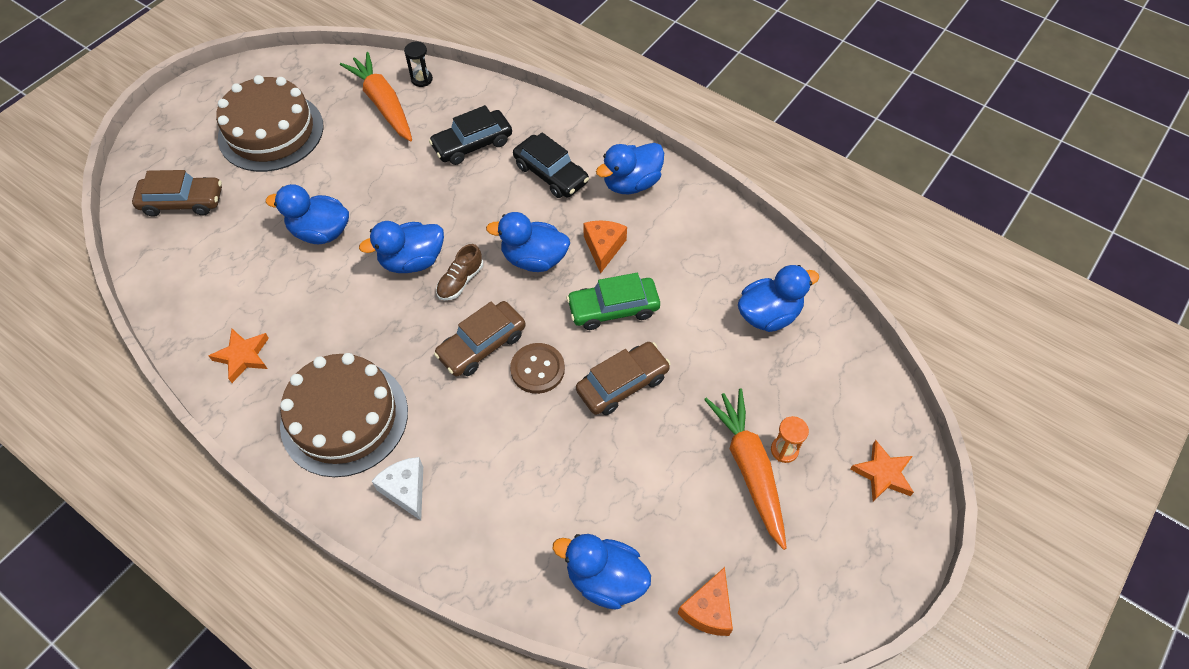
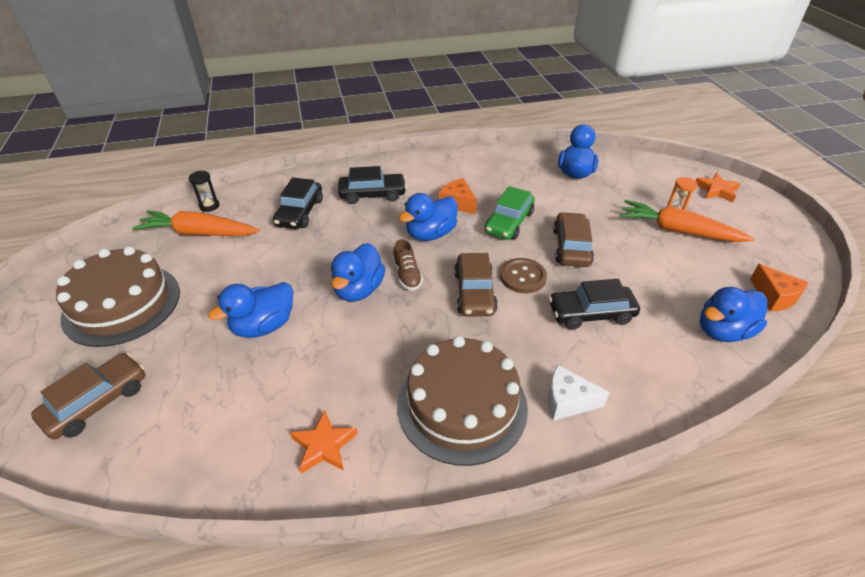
camera: 50 degrees left, 15 degrees down
(533, 452) = (591, 313): none -> black car
(631, 183) = (423, 170): blue duck -> none

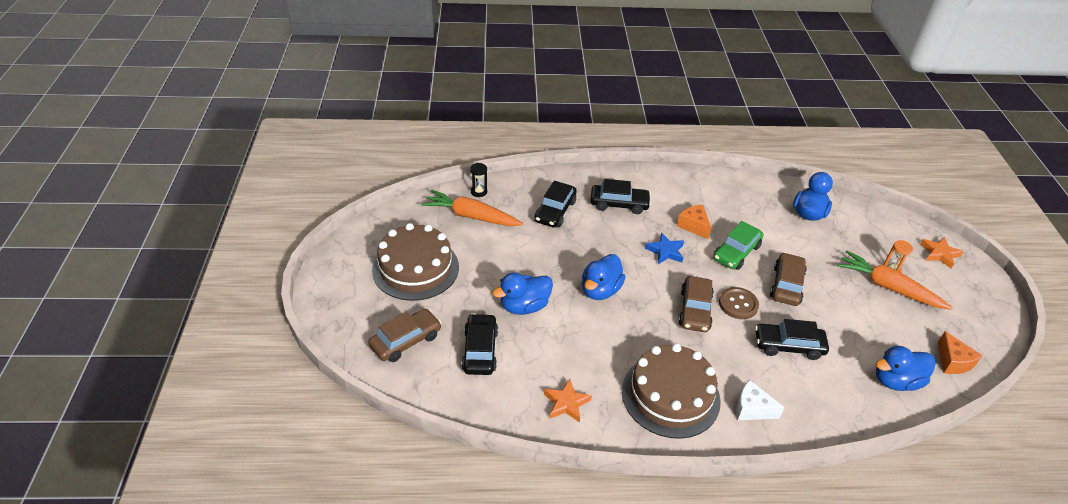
camera: 10 degrees right, 0 degrees up
(203, 395) = (480, 350): none -> black car
(407, 275) = (641, 285): brown shoe -> none
(430, 234) = (665, 251): blue duck -> blue star

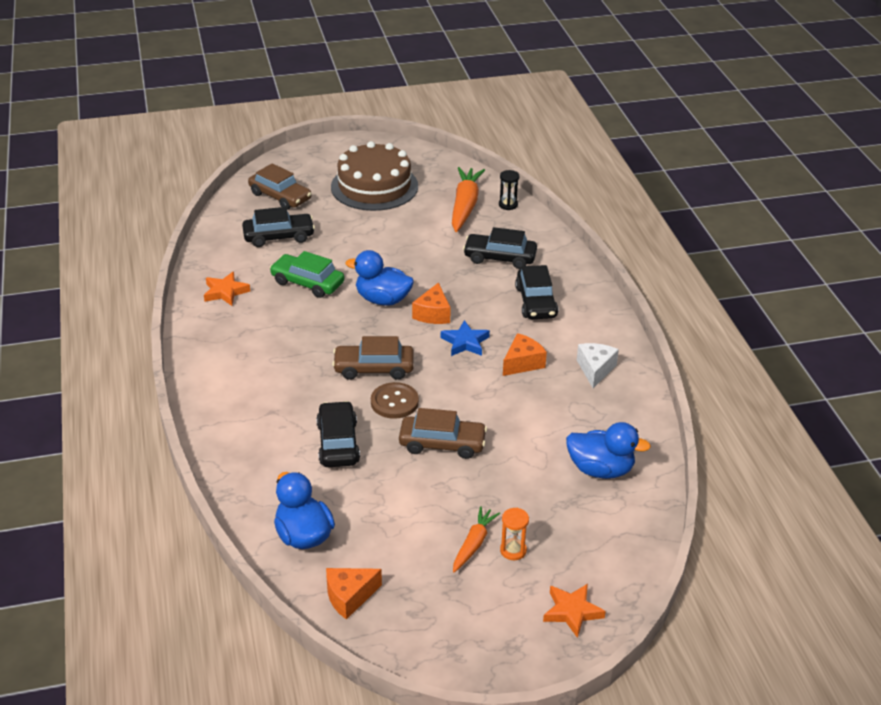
camera: 80 degrees right, 5 degrees down
(524, 306) = (343, 254): blue duck -> none
(625, 263) = (433, 314): none -> orange cheese
(670, 395) = (246, 356): brown cake -> none
(736, 252) = (487, 400): green car -> green car (307, 283)
(752, 409) = (239, 413): white cheese -> white cheese (595, 369)
(888, 287) = (473, 544): orange carrot -> orange carrot, size x0.57

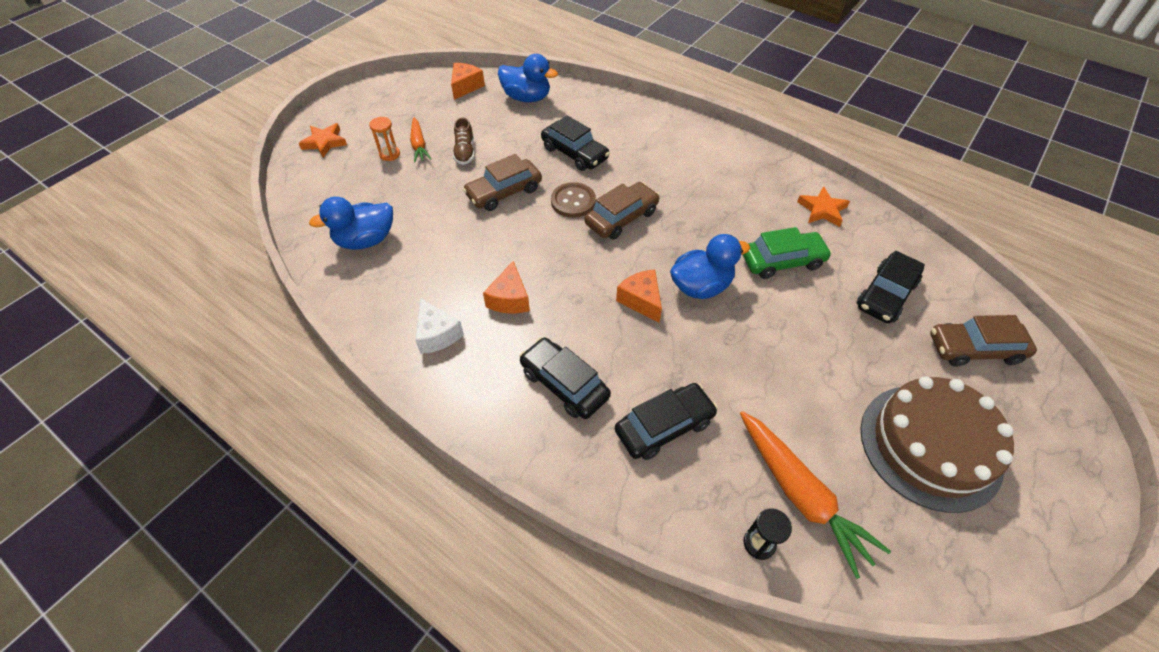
camera: 140 degrees right, 15 degrees up
(436, 507) = (465, 152): none -> brown shoe
(465, 342) = (580, 288): blue star -> none

